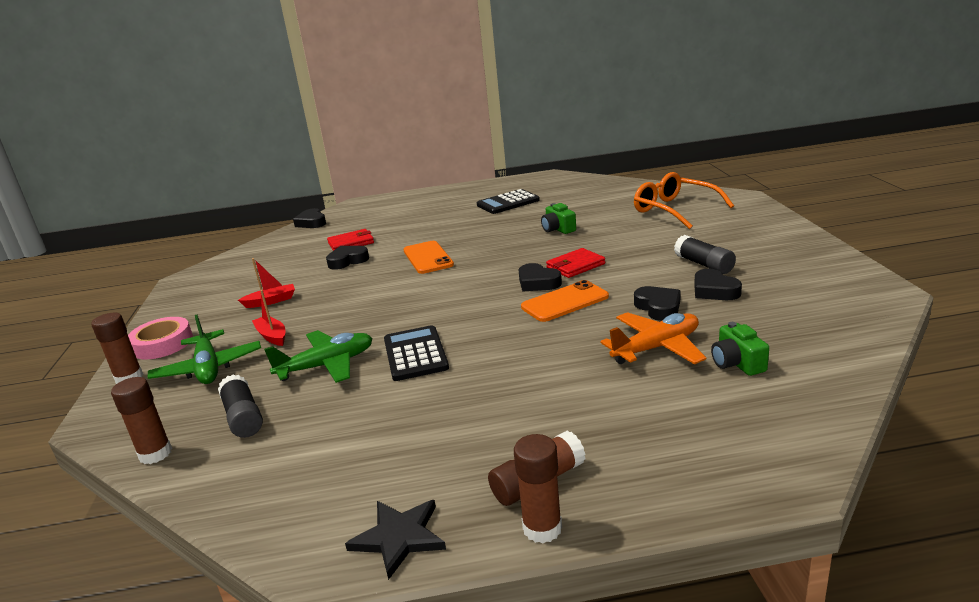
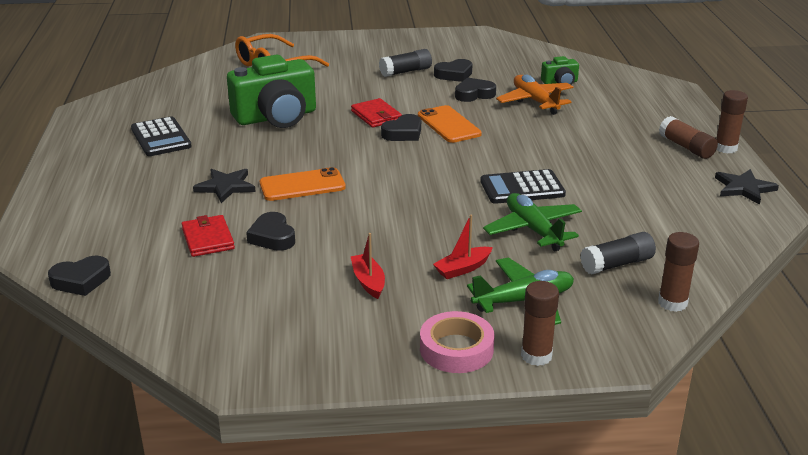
camera: 90 degrees left, 5 degrees up
(427, 234) = (225, 187): none -> black star
(558, 229) = (276, 117): green camera -> green camera, size x2.17

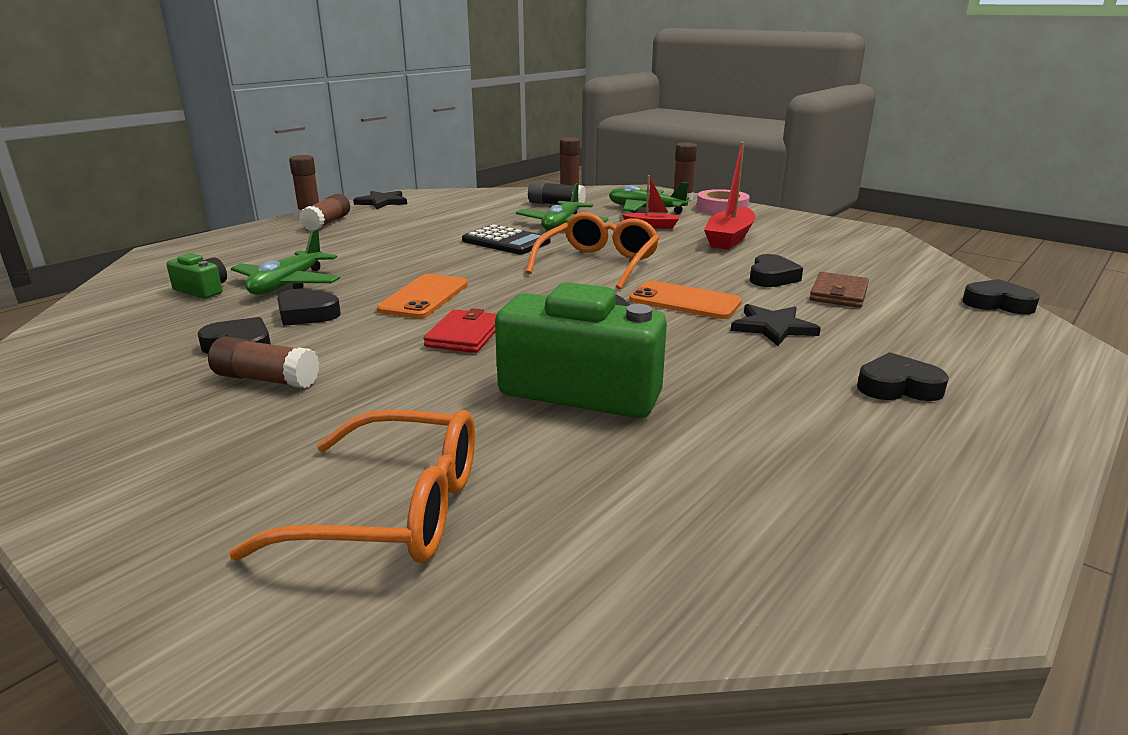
camera: 135 degrees left, 5 degrees down
(161, 138) = (809, 428): black calculator -> none
(208, 239) = (838, 294): red wallet -> brown wallet
(368, 281) = (729, 238): red boat -> red boat, size x1.73
(403, 133) = (485, 307): black heart -> black heart (897, 387)
(406, 71) = (266, 379): black glue stick -> brown glue stick
(413, 196) = (599, 263): none -> orange glasses
(535, 101) = (288, 284): orange plane -> green plane

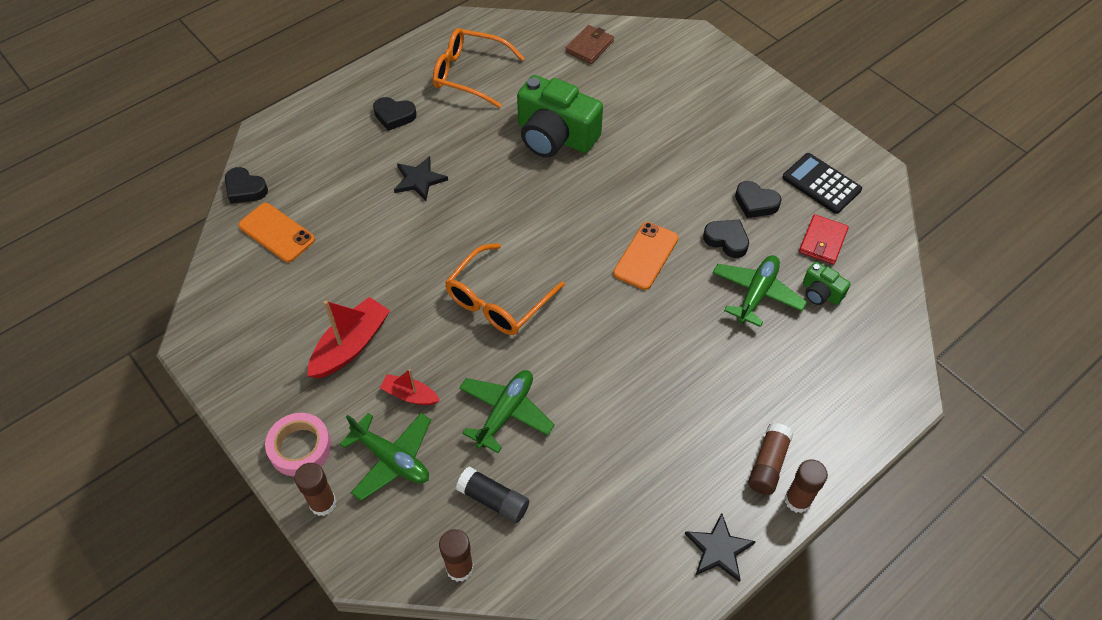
camera: 170 degrees left, 30 degrees up
(266, 379) = (726, 165): brown glue stick -> none
(396, 509) = (645, 74): orange glasses -> orange glasses (468, 74)
(464, 335) = (617, 197): red wallet -> red wallet (822, 241)
(506, 241) = (572, 369): black calculator -> black calculator (821, 184)
(685, 301) = (457, 223): orange phone -> orange phone (276, 233)
(771, 277) = (370, 252): black heart -> none
(838, 294) = (341, 218): brown wallet -> brown wallet (589, 46)

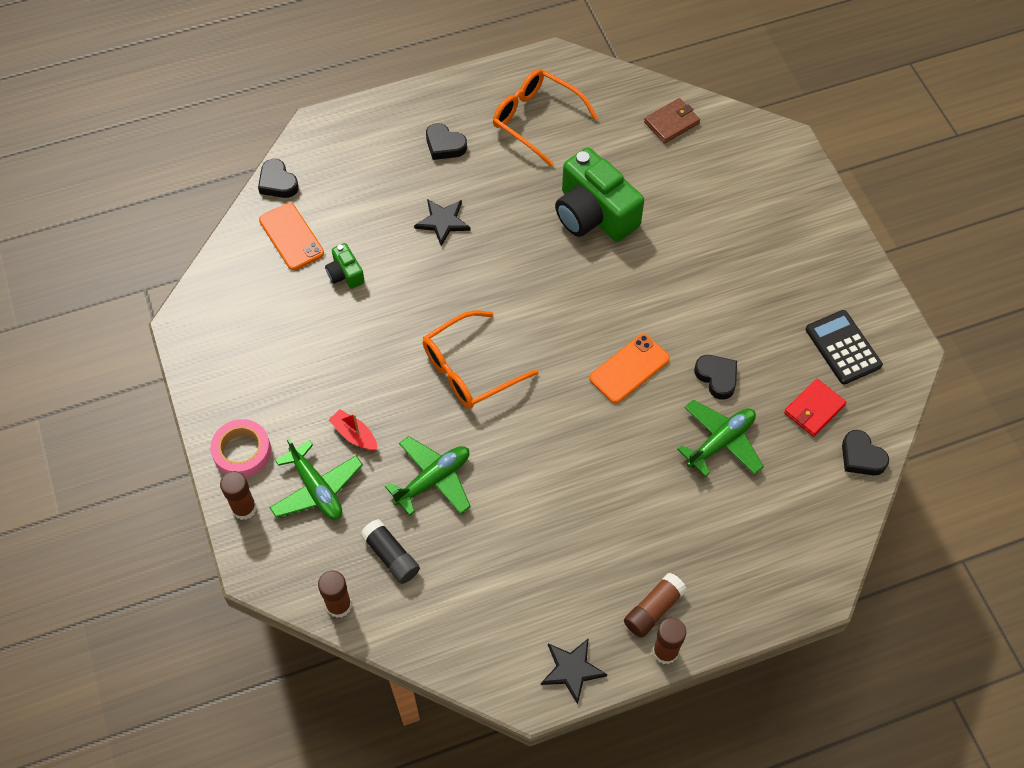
camera: 20 degrees right, 5 degrees up
(351, 345) = (319, 370): red boat -> none
(755, 203) = (765, 347): black heart -> black heart (861, 457)
(821, 293) = (785, 461): green camera -> green camera (345, 274)

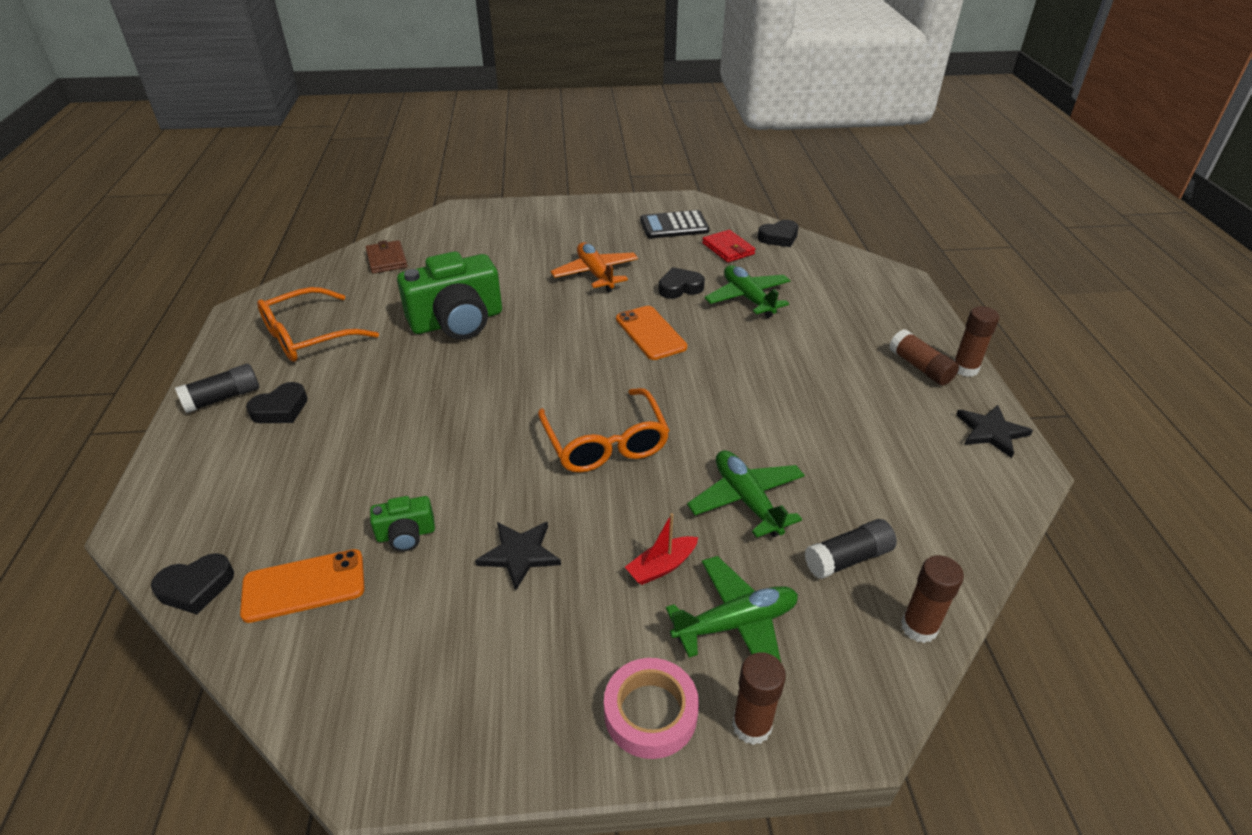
camera: 75 degrees left, 20 degrees down
(443, 222) = (389, 429): black star -> black star (519, 554)
(446, 104) = (223, 398): none -> black glue stick
(713, 298) = (595, 274): none -> orange plane

